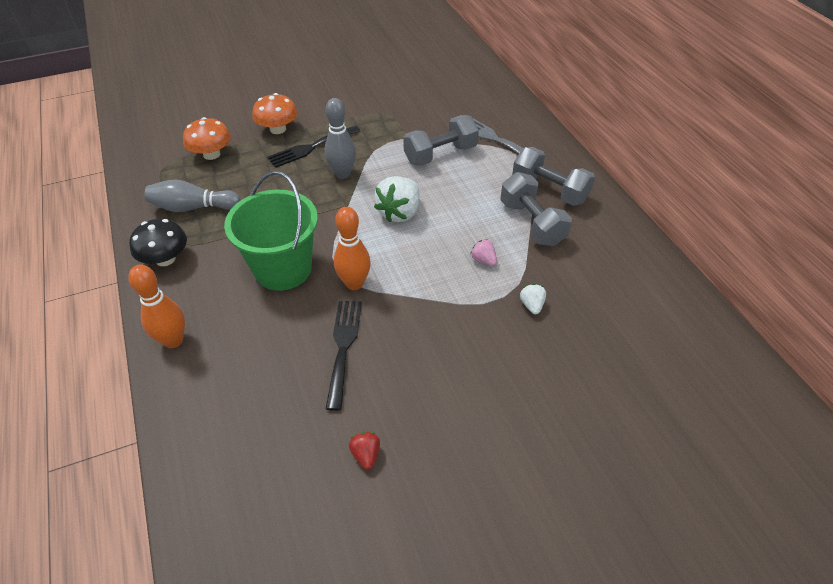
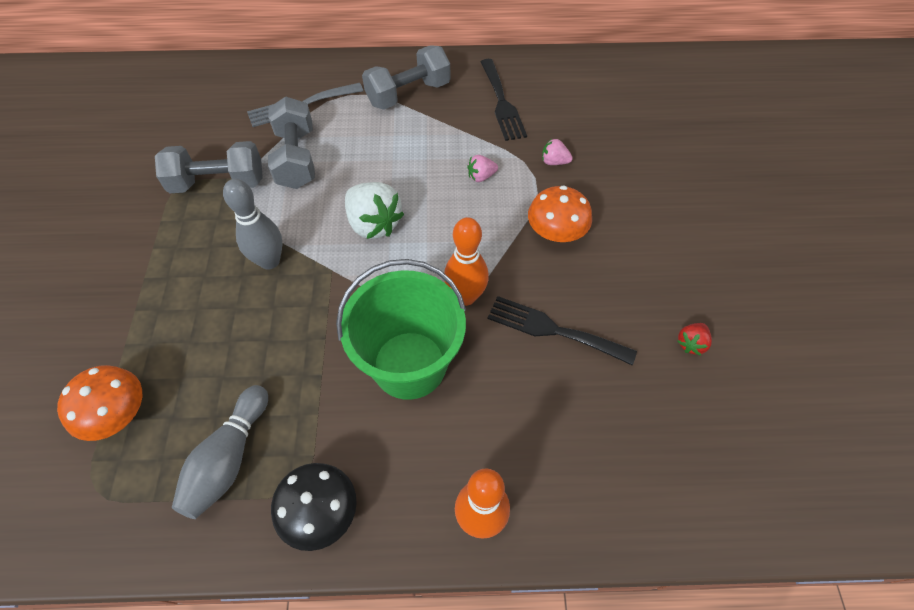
camera: 70 degrees left, 10 degrees up
(278, 129) = (121, 313): orange mushroom -> orange mushroom (556, 232)
(311, 148) = (192, 283): black fork -> black fork (502, 103)
(366, 454) = (691, 343): red strawberry -> red strawberry turned 60 degrees counterclockwise
(531, 223) = (448, 123): grey dumbbell -> grey dumbbell (218, 183)
(532, 305) = (554, 162): white strawberry -> pink strawberry

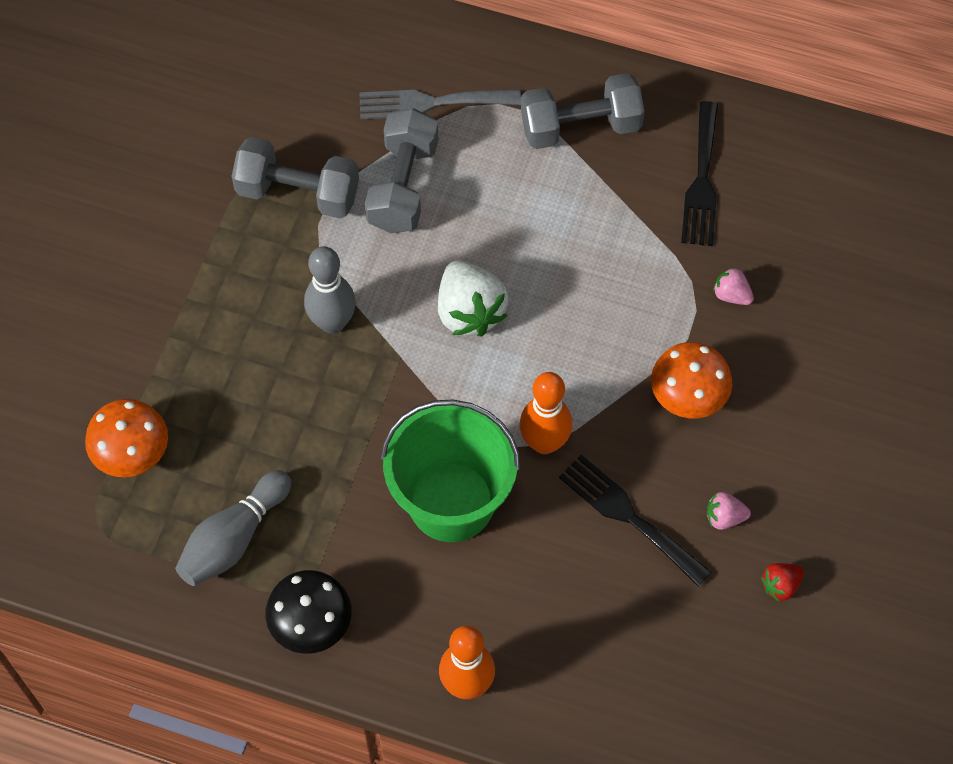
camera: 20 degrees right, 5 degrees up
(481, 176) = (627, 287): pink strawberry -> pink strawberry (724, 517)

